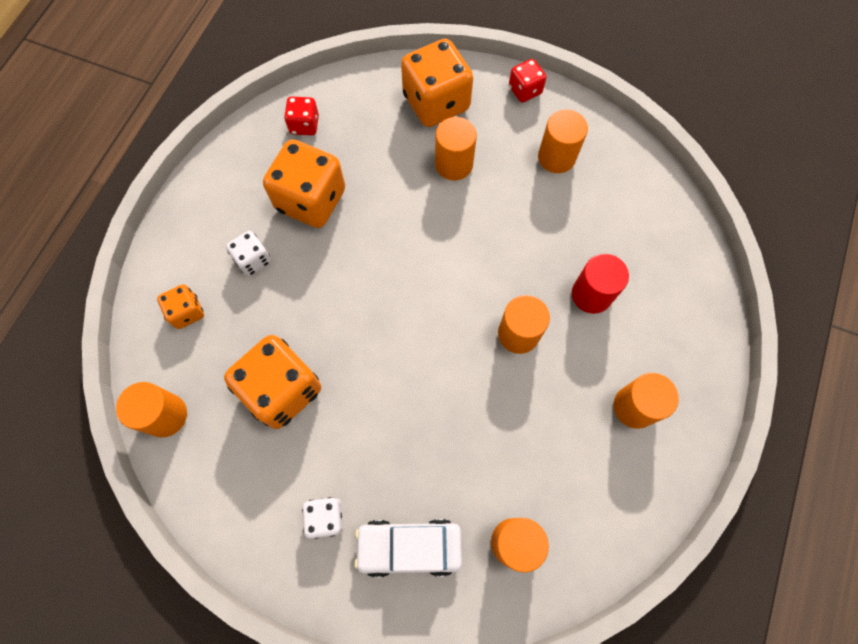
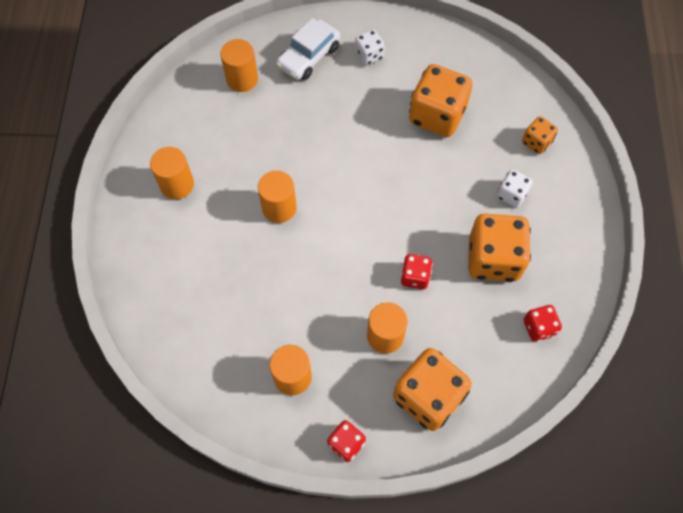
camera: 160 degrees right, 5 degrees down
(165, 415) = (507, 76): orange cylinder -> none
(399, 209) = (415, 277): none -> red dice
(409, 547) = (309, 57): white car -> white car turned 150 degrees clockwise
(591, 294) = (228, 257): red cylinder -> none

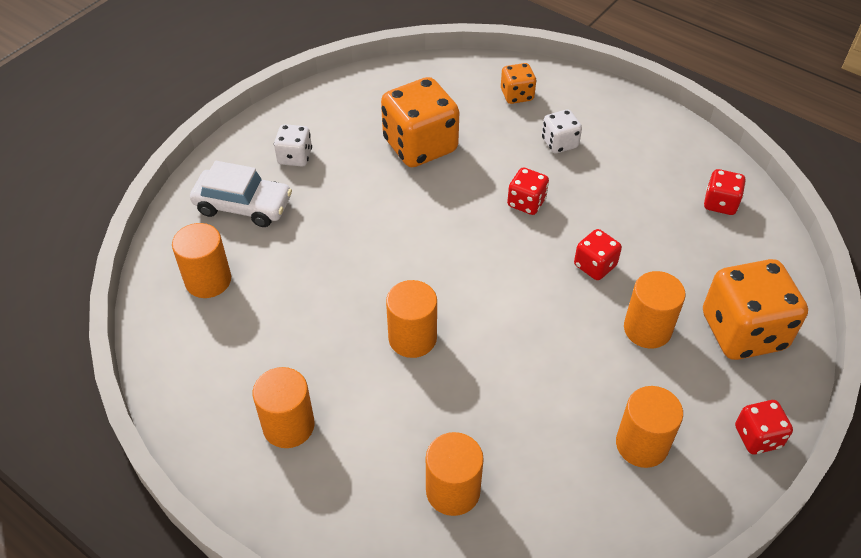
camera: 55 degrees left, 15 degrees down
(192, 291) = (453, 491): none -> orange cylinder
(309, 57) = (243, 206): white car -> white car turned 60 degrees counterclockwise
(438, 206) = (526, 202): none -> red dice
(493, 259) = (620, 194): orange dice -> none

